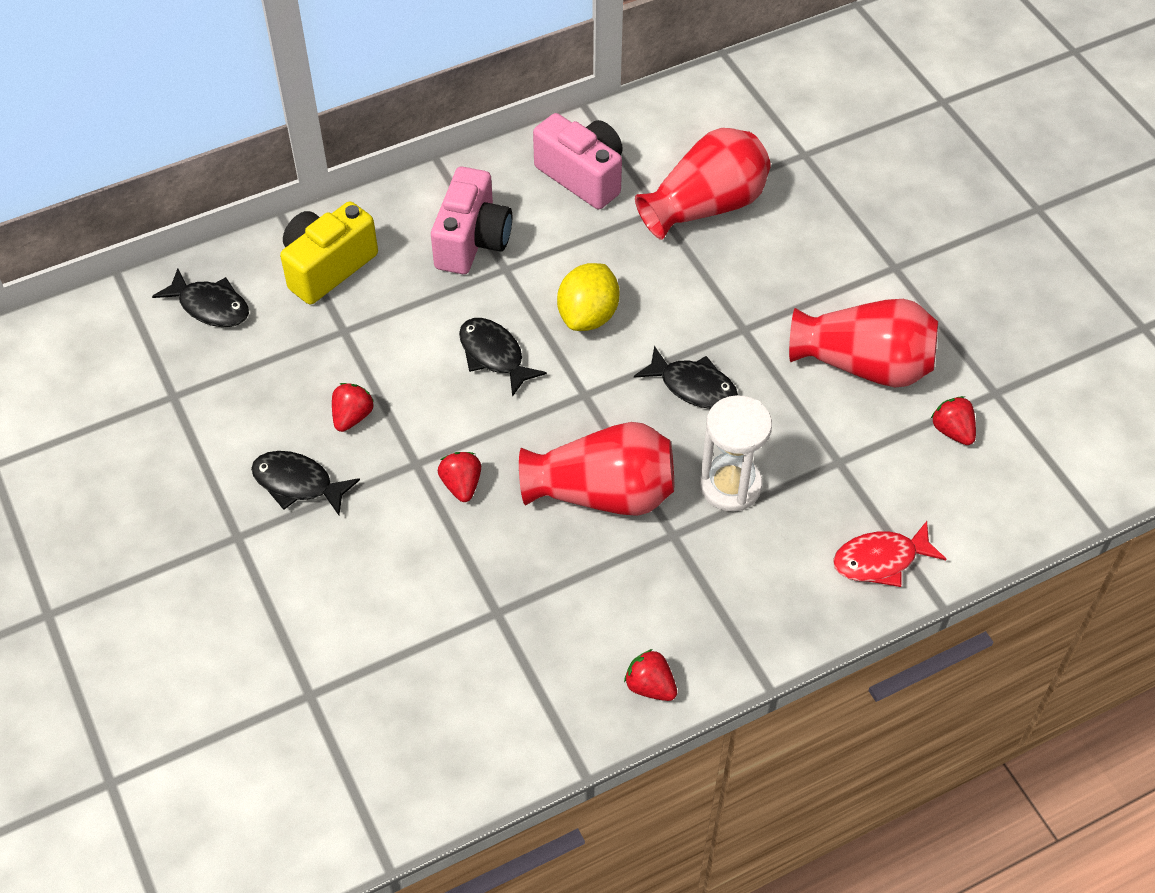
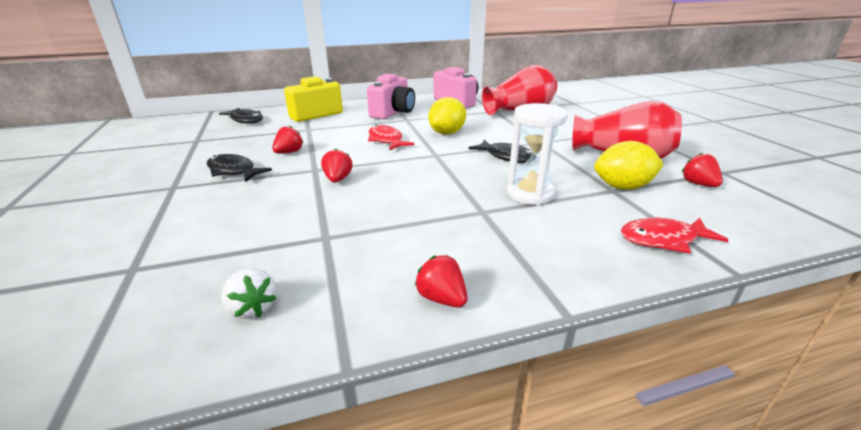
camera: 10 degrees right, 25 degrees down
(471, 726) = (252, 308): none -> white strawberry
(494, 355) = (386, 140): black fish -> red fish
(603, 493) = (434, 190): red vase -> none
(852, 452) = (622, 187): none -> yellow lemon

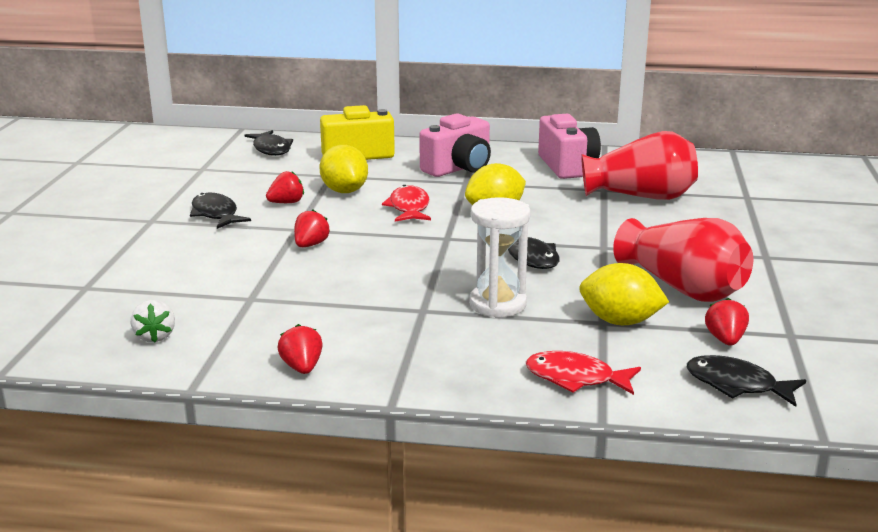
camera: 25 degrees right, 5 degrees down
(327, 137) = (344, 191): none -> yellow lemon
(758, 214) = (737, 385): none -> black fish

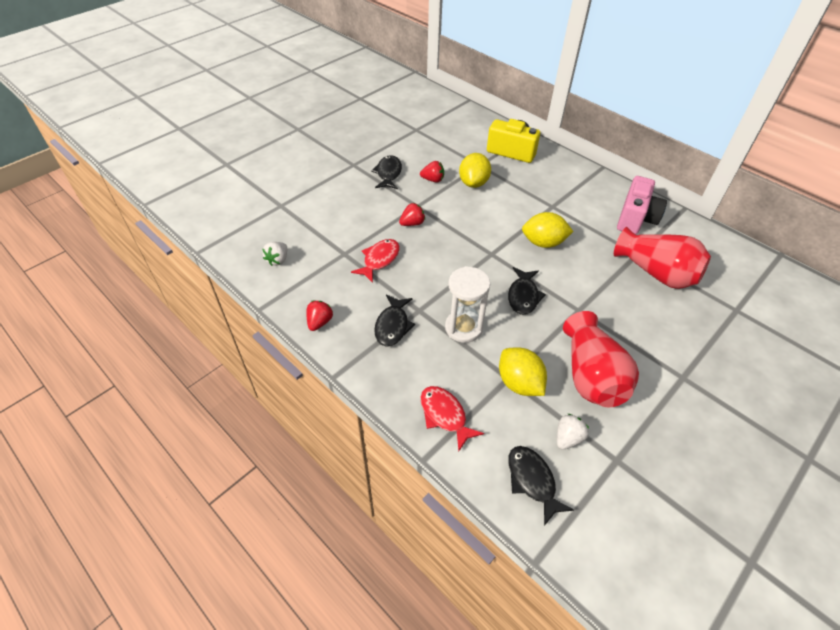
camera: 35 degrees right, 25 degrees up
(271, 149) = (468, 126): black fish -> black fish (392, 326)
(409, 208) = (496, 215): red fish -> red fish (379, 260)
(459, 168) = (561, 191): pink camera -> none
(725, 340) = (568, 438): red strawberry -> white strawberry

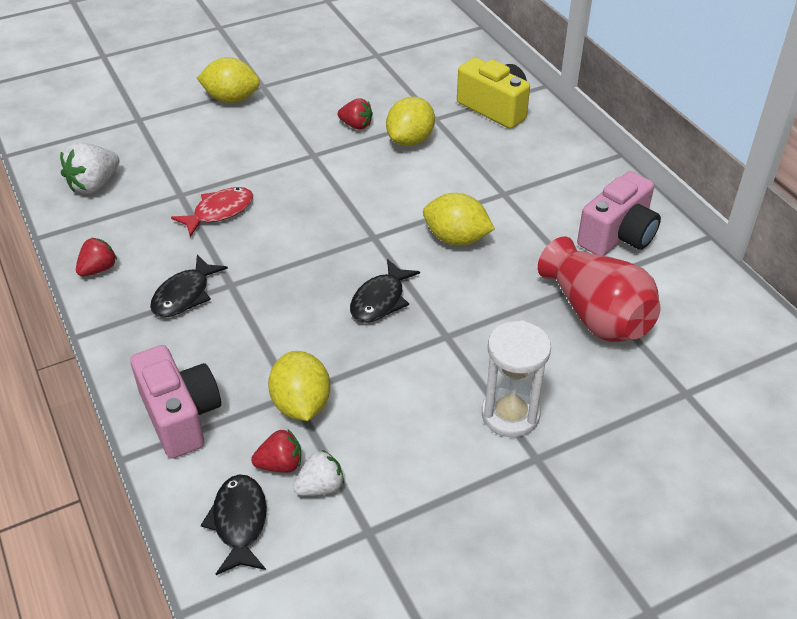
camera: 20 degrees right, 5 degrees down
(278, 260) = (94, 184): white strawberry -> white strawberry, size x1.55
(338, 178) = (231, 99): none -> yellow lemon
(388, 173) = (301, 106): black fish -> none
(412, 223) = (291, 176): red strawberry -> red strawberry (280, 464)
(445, 415) = (180, 416): red fish -> pink camera
(463, 328) = (273, 320): white hourglass -> white hourglass (510, 414)
(591, 376) = (405, 421): red vase -> none

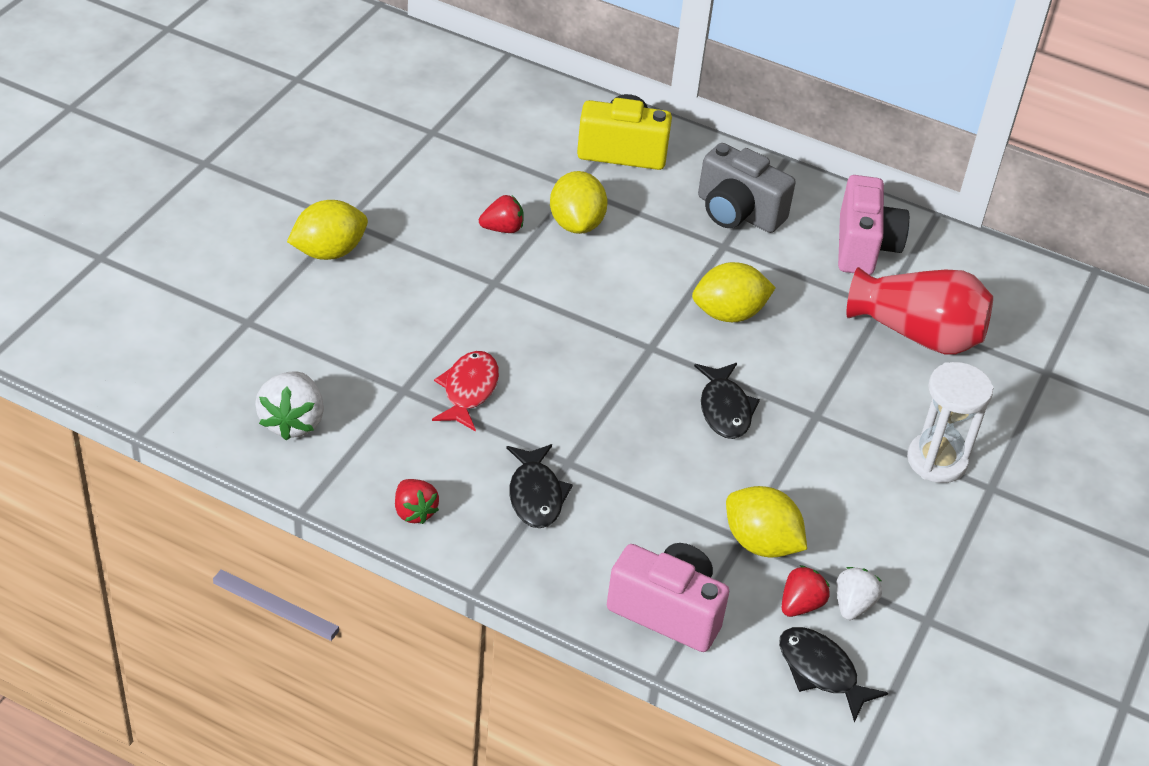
camera: 40 degrees left, 0 degrees up
(98, 269) = (414, 512): red strawberry -> red strawberry turned 150 degrees clockwise
(538, 176) = (737, 212): none -> grey camera

